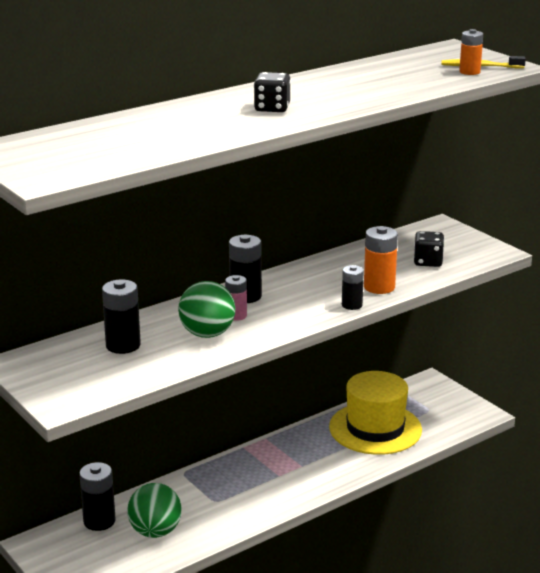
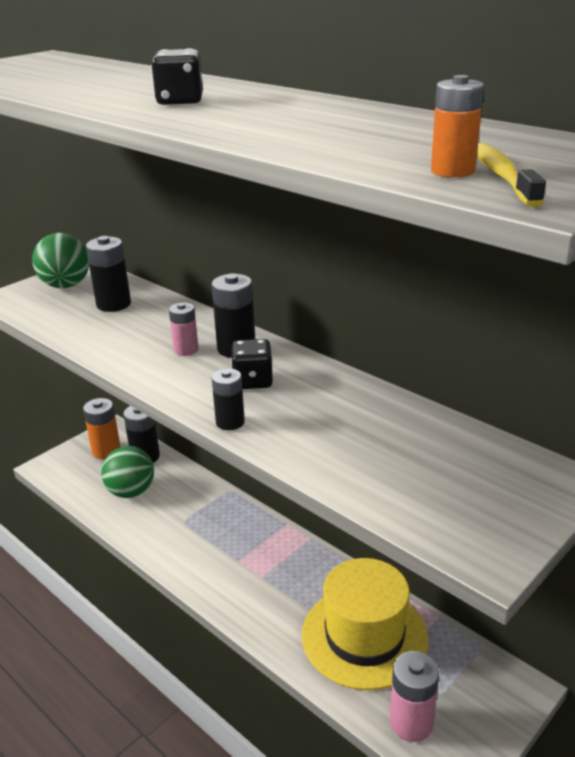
camera: 80 degrees right, 5 degrees up
(207, 334) = (140, 340): green ball -> green ball (66, 285)
(379, 287) = (293, 439): orange battery -> orange battery (106, 451)
(428, 262) = (401, 477): black dice -> black dice (253, 381)
(448, 423) = (411, 723): none -> pink battery

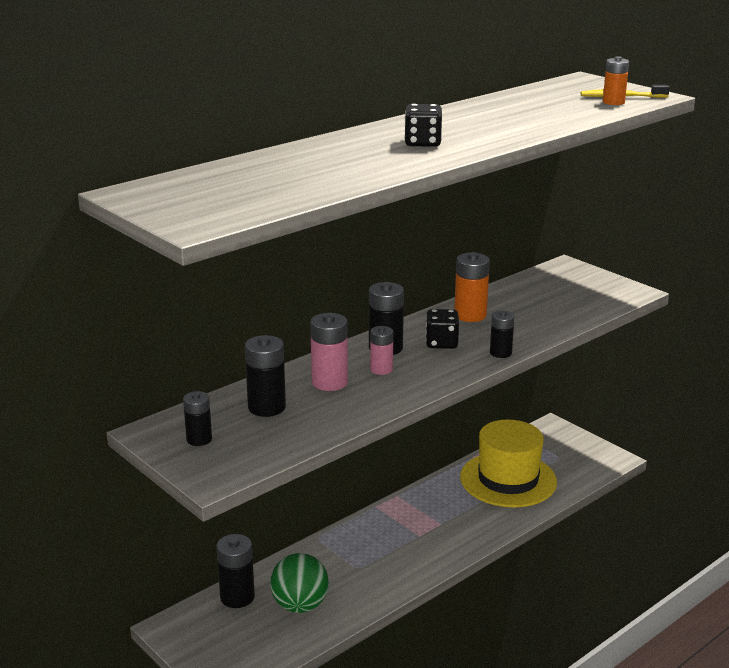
camera: 85 degrees left, 5 degrees down
(66, 285) = (199, 439): green ball -> black battery
(106, 451) = (212, 630): orange battery -> orange battery (470, 315)
(411, 723) = (581, 470): pink battery -> pink battery (329, 382)

